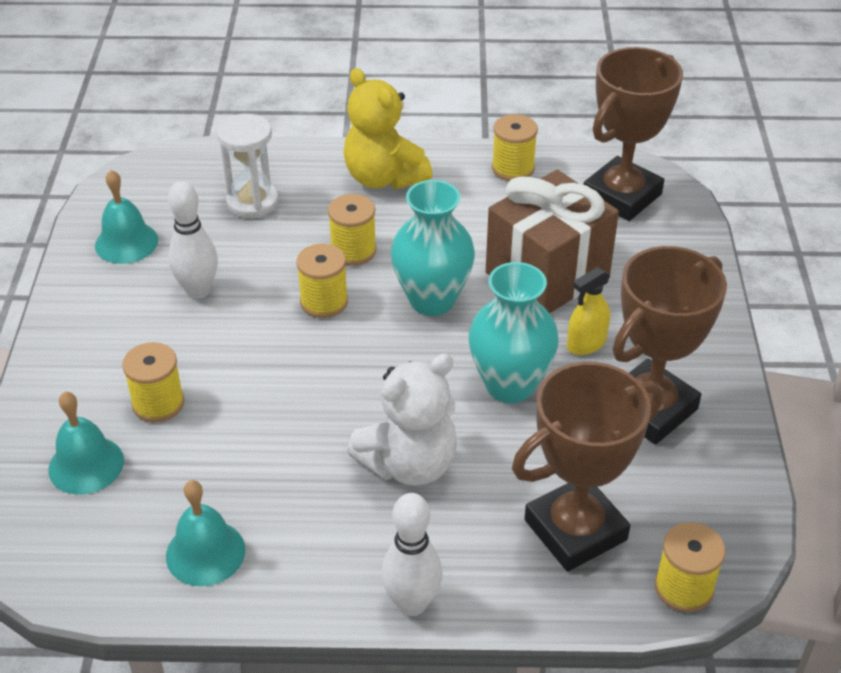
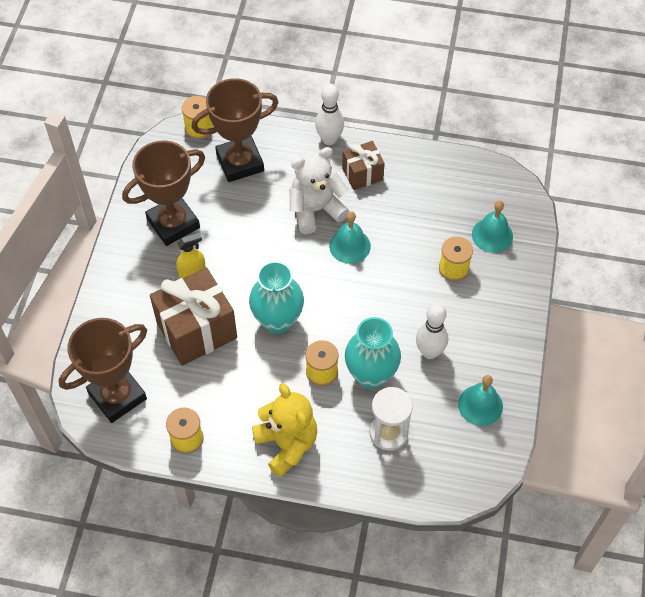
camera: 170 degrees left, 15 degrees up
(205, 552) = (427, 177): turquoise bell -> turquoise bell (350, 246)
(324, 302) = (347, 329): yellow spool -> none
(333, 541) = (362, 174): none -> brown gift
(510, 385) = (247, 250): turquoise vase -> turquoise vase (371, 375)

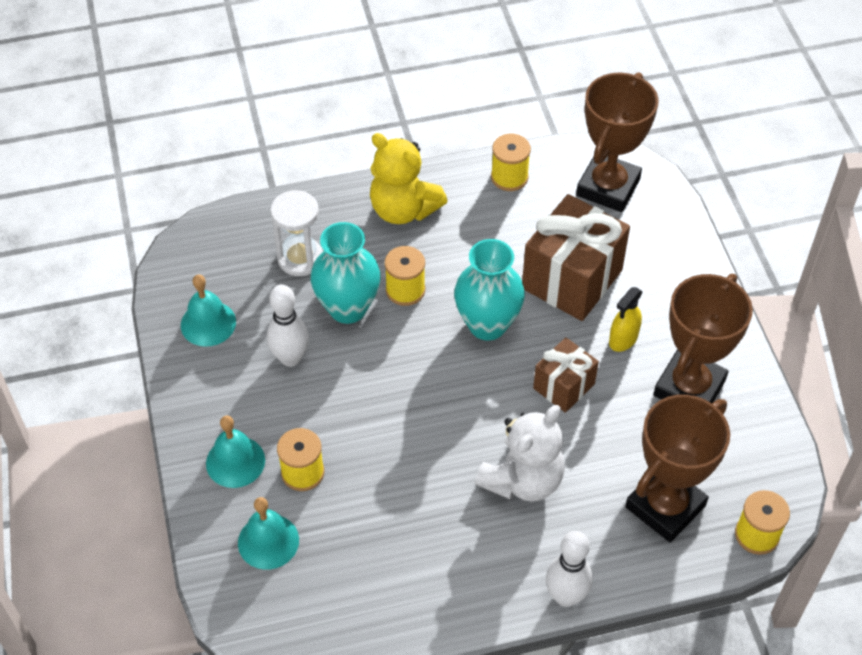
camera: 155 degrees right, 5 degrees down
(350, 246) = (451, 449): turquoise bell -> turquoise bell (235, 461)
(362, 174) = (489, 560): brown gift -> brown gift (563, 386)

